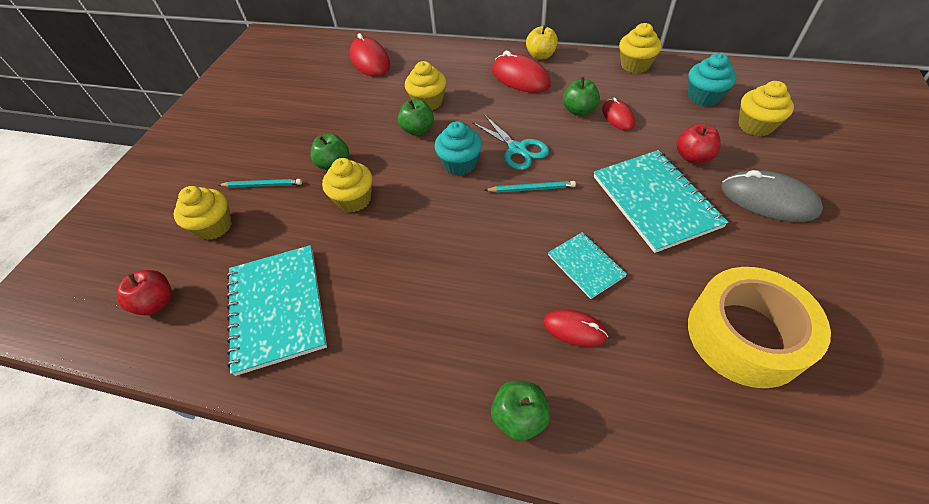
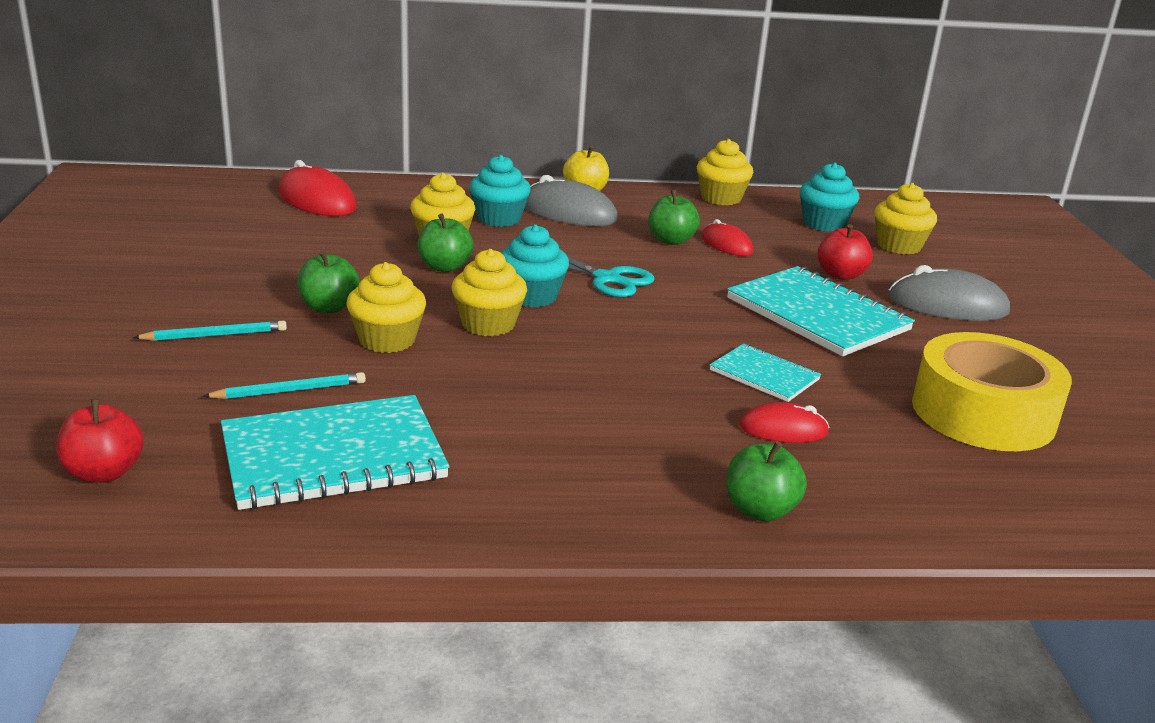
camera: 25 degrees left, 25 degrees down
(214, 226) = (155, 384): yellow cupcake -> yellow cupcake (488, 324)
(277, 308) = (333, 456): turquoise notebook -> turquoise notebook turned 75 degrees counterclockwise
(472, 82) = (499, 219): none -> turquoise cupcake
(520, 78) = (568, 213): red mouse -> grey mouse
(531, 189) = (650, 314): turquoise pencil -> turquoise pencil (289, 391)

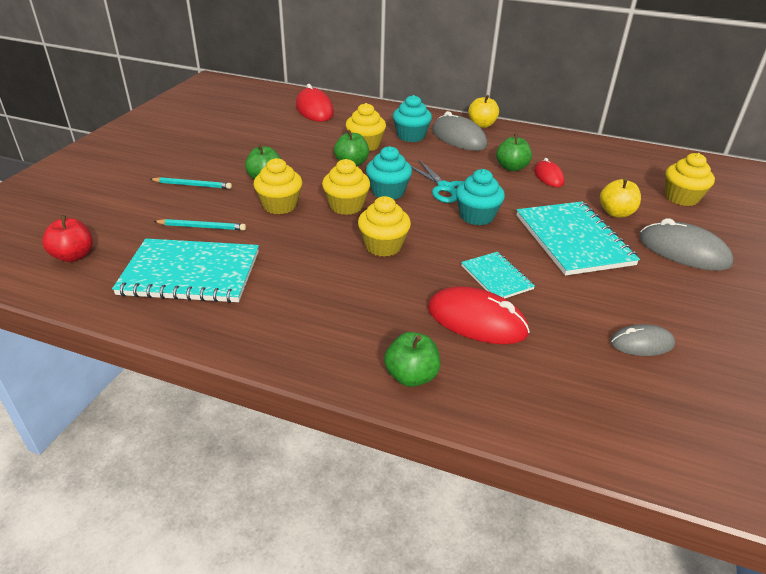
camera: 25 degrees right, 10 degrees up
(721, 198) = (572, 142): yellow cupcake -> yellow cupcake (383, 246)
(783, 429) = (476, 320): red mouse -> red mouse, size x1.67
(824, 224) = (635, 172): turquoise cupcake -> turquoise cupcake (476, 216)
(841, 275) = (616, 213): red apple -> yellow apple
(983, 413) = (641, 343): yellow tape -> grey mouse

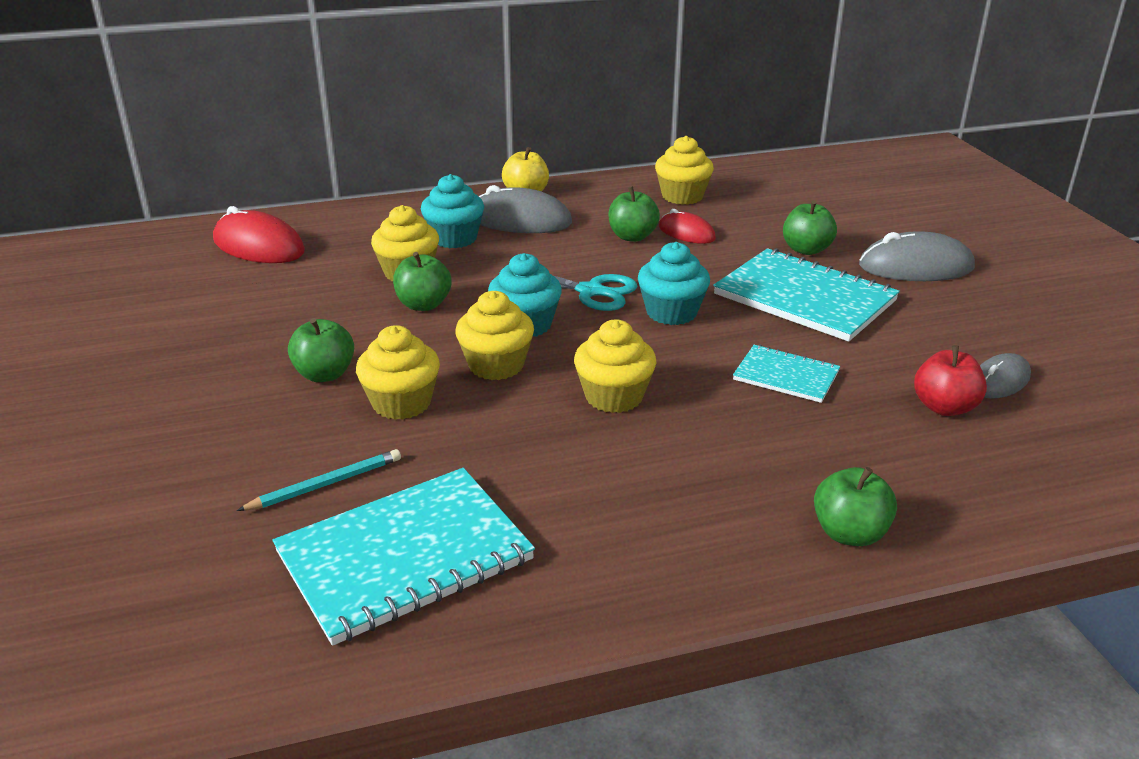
camera: 35 degrees left, 5 degrees down
(74, 256) = (165, 628): red apple -> red apple (944, 407)
(192, 185) = (217, 431): turquoise pencil -> none
(476, 320) = (830, 435): red mouse -> none
(616, 213) = (806, 249): yellow apple -> green apple
(681, 198) = (844, 208): yellow cupcake -> yellow cupcake (682, 196)

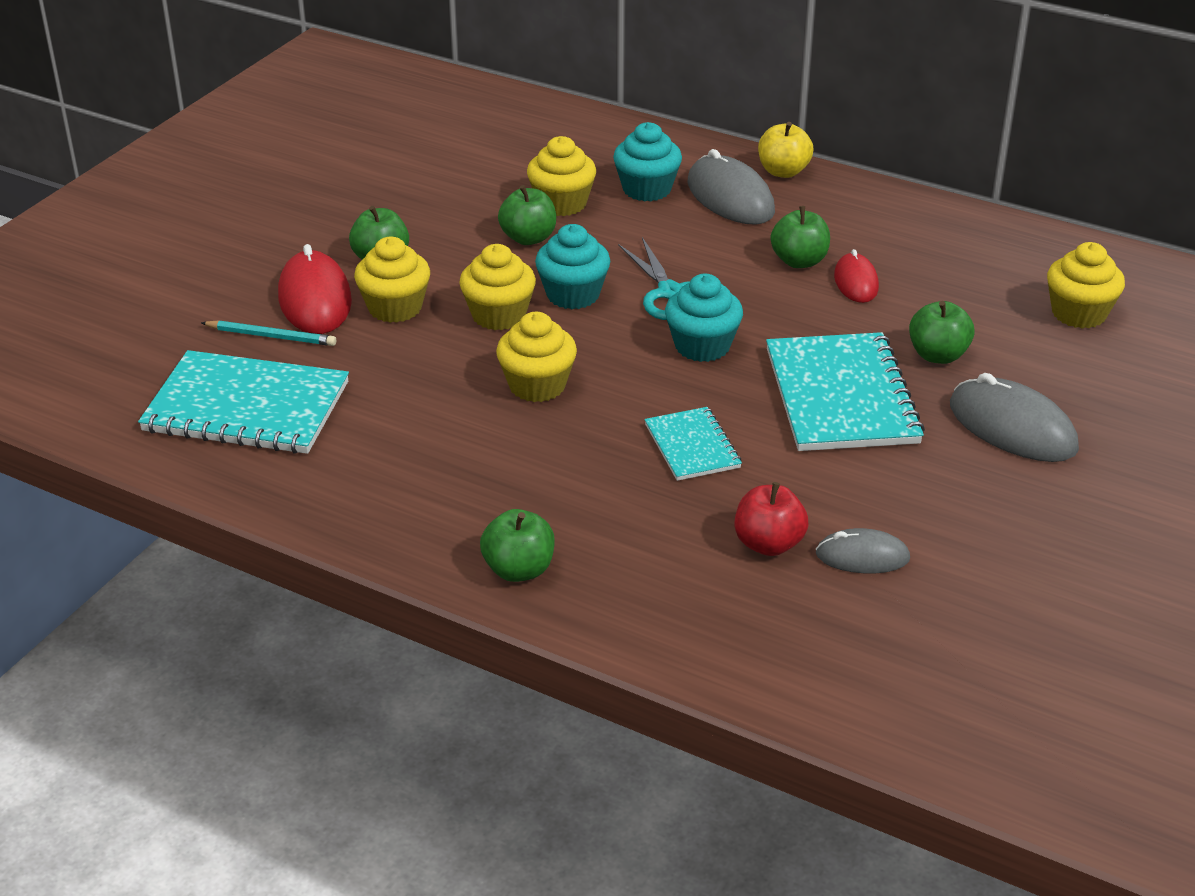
camera: 45 degrees right, 5 degrees up
(259, 246) = (492, 125): red mouse -> red mouse (315, 299)
(682, 196) = (925, 243): yellow cupcake -> yellow cupcake (1079, 313)

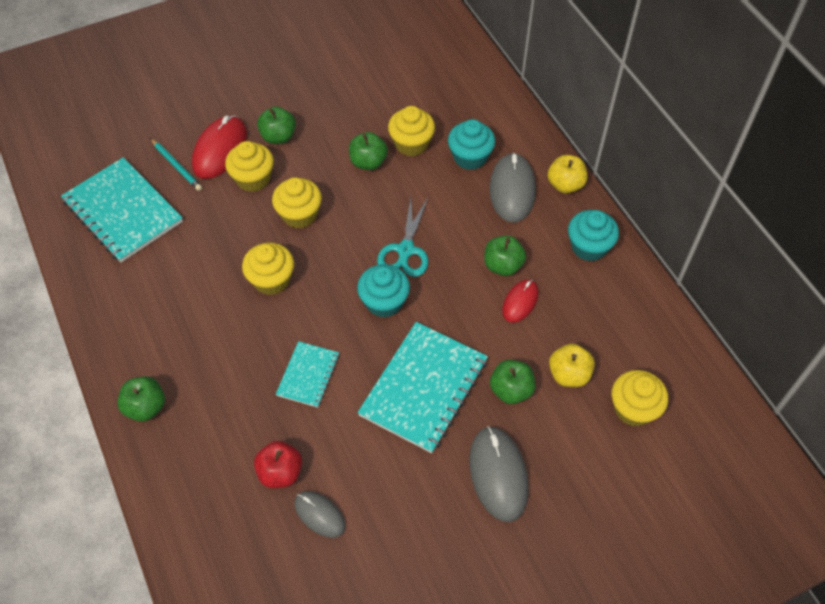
camera: 35 degrees right, 20 degrees up
(573, 294) = (352, 221): turquoise cupcake -> turquoise cupcake (589, 247)
(981, 316) = (569, 374): none -> yellow apple

